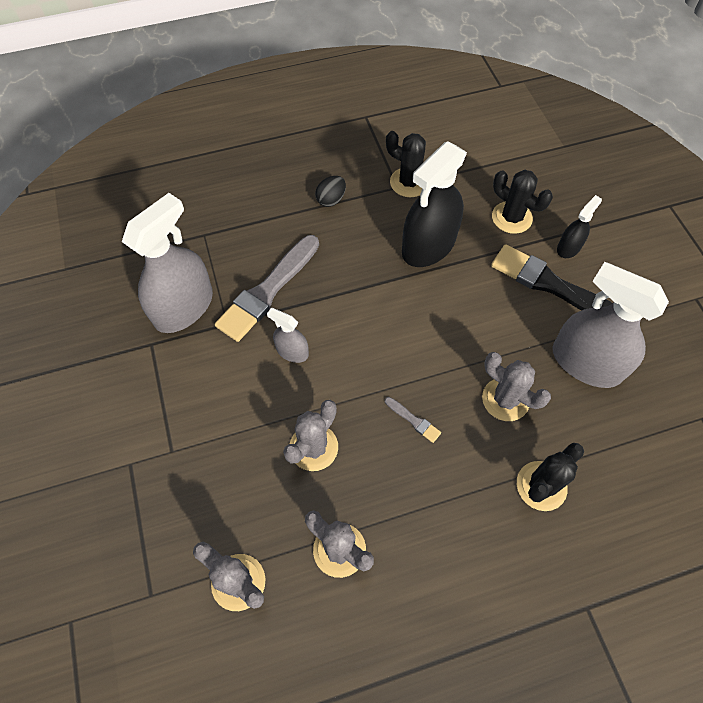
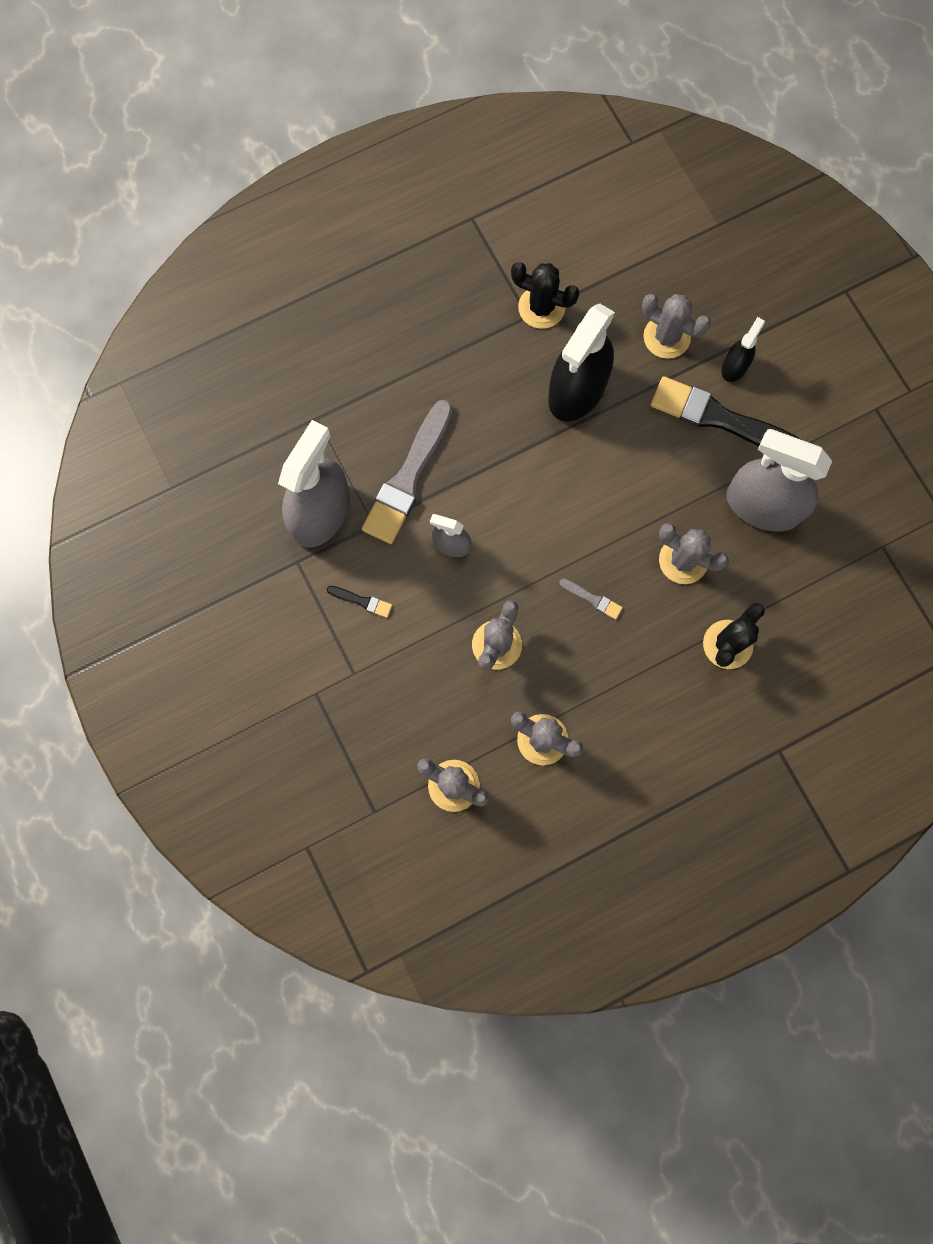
camera: 10 degrees left, 15 degrees up
(198, 387) = (362, 601): none -> black brush
(331, 200) = (454, 347): black egg -> none
(511, 217) = (666, 337): black cactus -> grey cactus

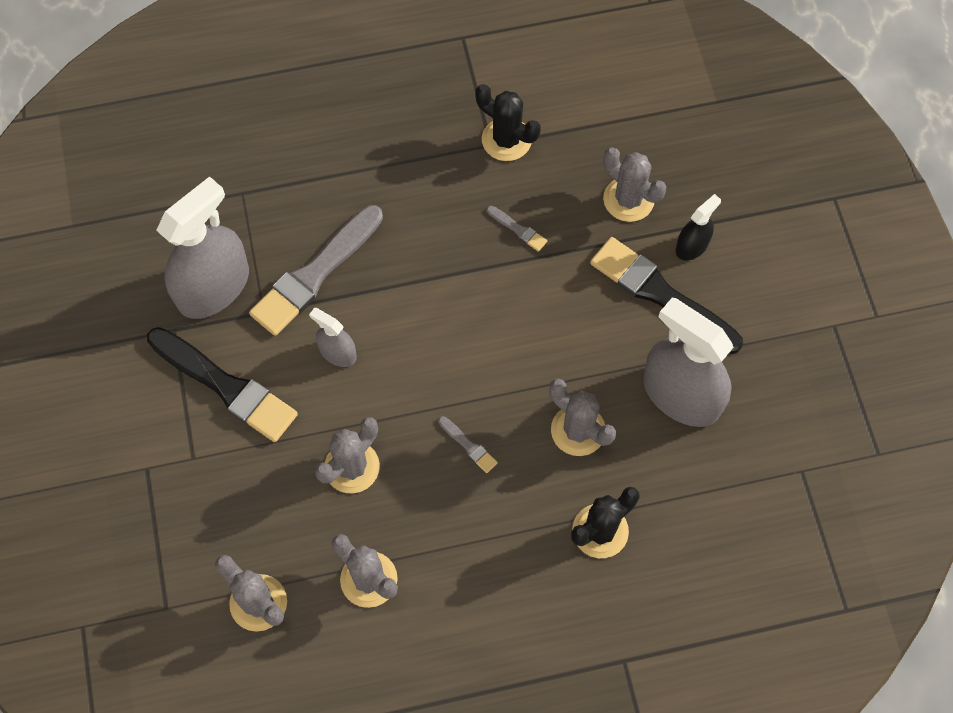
camera: 15 degrees right, 10 degrees down
(362, 601) = (226, 386): black brush -> black brush, size x2.40
(577, 390) = (518, 229): black spray bottle -> grey brush

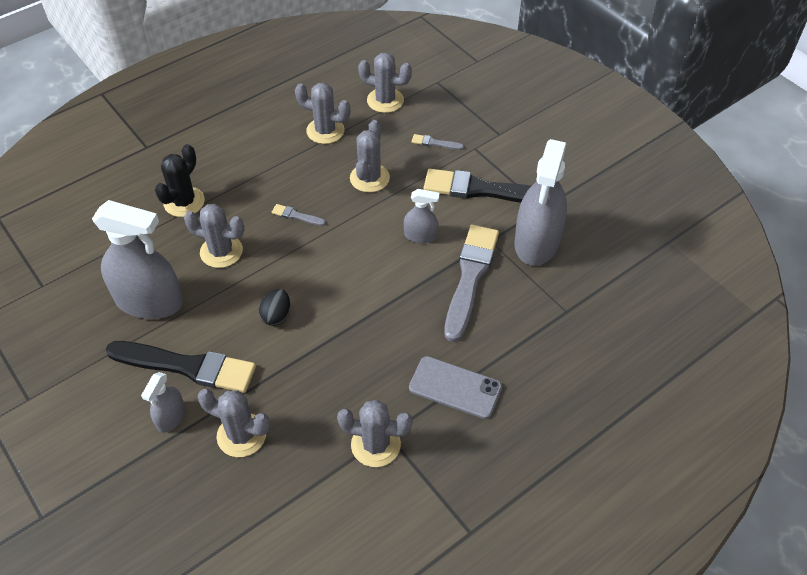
camera: 155 degrees right, 15 degrees down
(403, 162) = (455, 387): none -> grey phone
(506, 140) = (375, 445): black cactus -> grey cactus
(518, 229) = (328, 371): grey brush -> grey brush (435, 143)
(546, 316) = (276, 315): none -> black egg
(692, 246) = (171, 417): black spray bottle -> grey spray bottle

